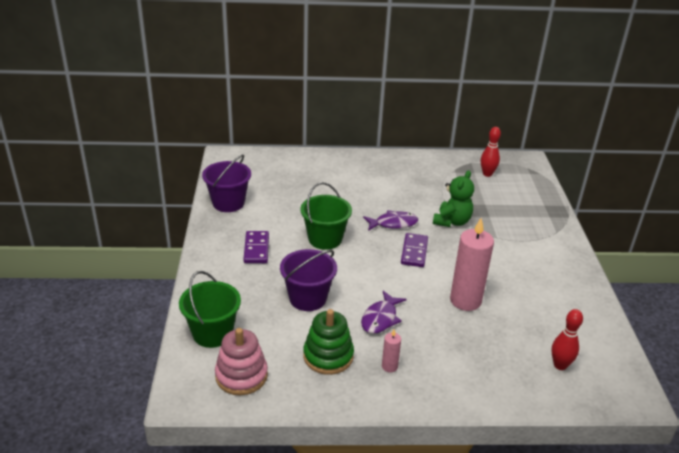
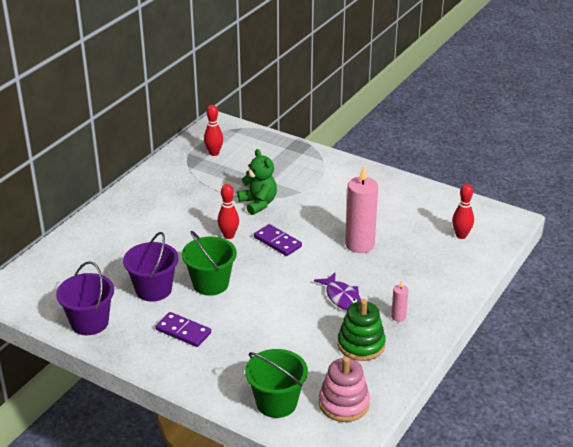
camera: 55 degrees left, 0 degrees up
(308, 298) = (281, 327): purple bucket -> purple bucket (153, 289)
(393, 223) = (229, 235): purple fish -> red bowling pin

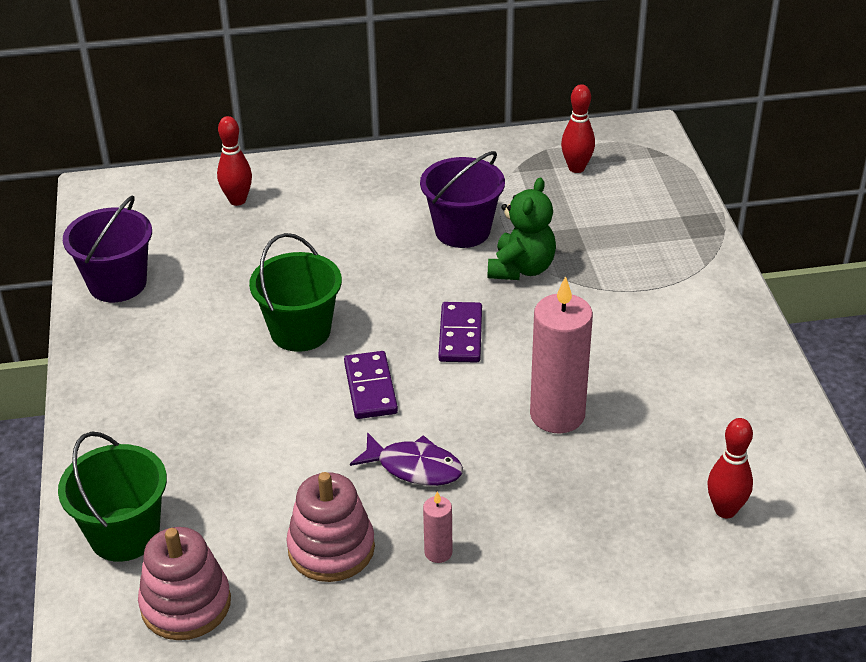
camera: 50 degrees right, 5 degrees up
(153, 289) = (234, 293): purple bucket -> purple bucket (462, 231)
(183, 331) = (180, 366): purple domino -> purple domino (370, 388)
(229, 235) = (418, 286): red bowling pin -> red bowling pin (237, 200)
(341, 297) = (414, 467): purple fish -> purple fish turned 90 degrees counterclockwise
(361, 345) = (331, 548): green stacking toy -> pink stacking toy

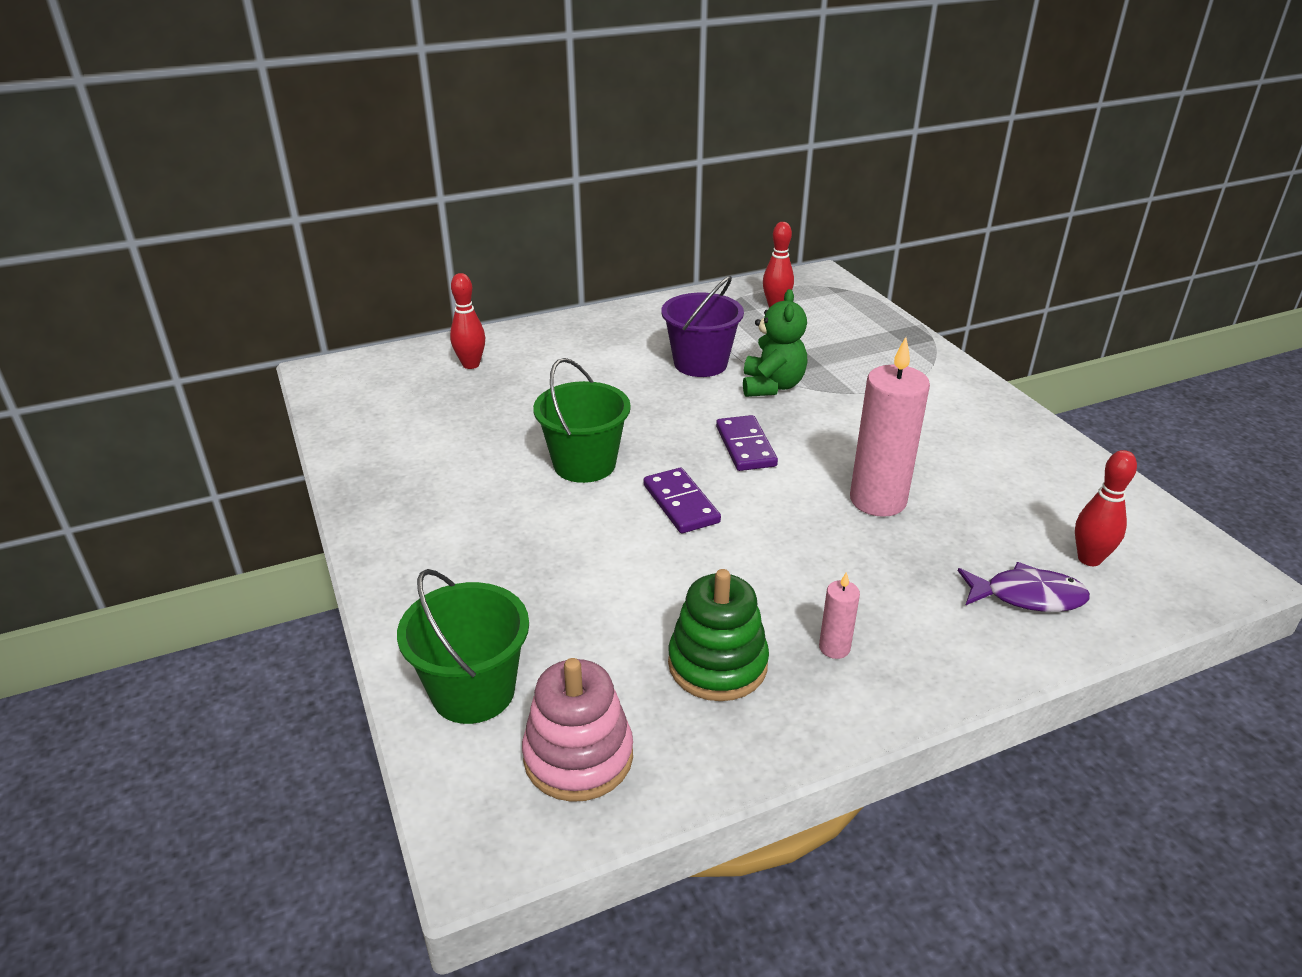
camera: 15 degrees left, 5 degrees down
(117, 284) = (373, 448): purple bucket -> none
(331, 548) = (717, 664): pink stacking toy -> green stacking toy
(414, 467) = (764, 569): purple fish -> purple fish (1027, 596)

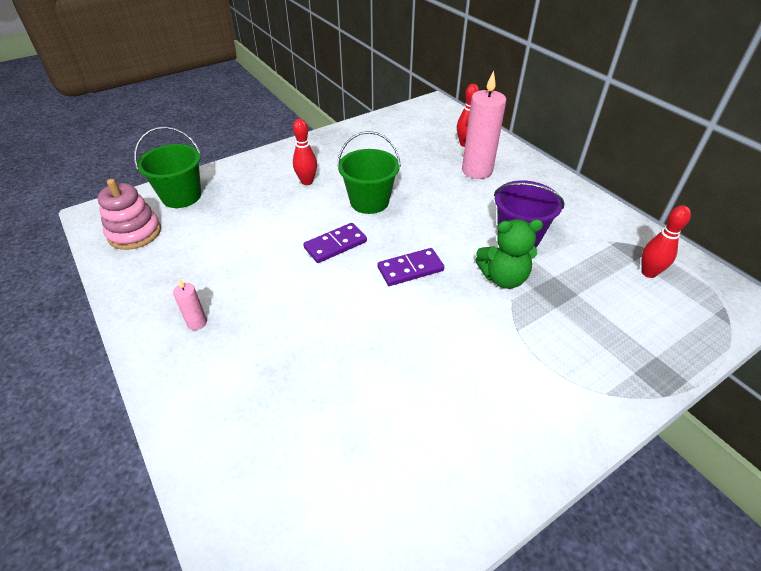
camera: 80 degrees right, 10 degrees up
(717, 664) = (189, 273): green stacking toy -> none
(878, 500) = (357, 345): pink candle -> pink candle (477, 170)
(1027, 596) = (243, 440): purple fish -> none
(1089, 559) = (294, 498): red bowling pin -> red bowling pin (307, 182)

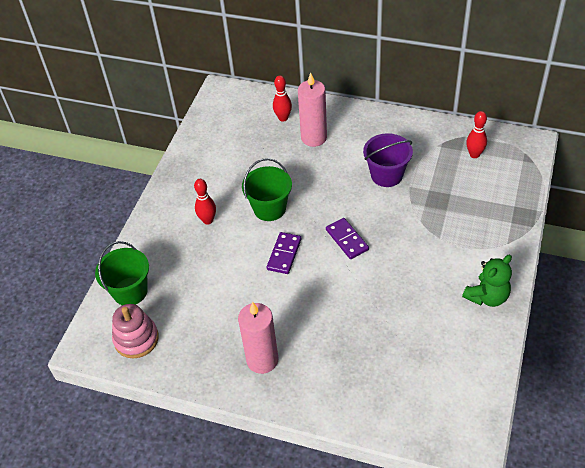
camera: 35 degrees left, 5 degrees up
(197, 323) = (262, 360): pink candle -> pink candle, size x2.17
(410, 269) = (347, 240): purple domino -> purple domino turned 60 degrees counterclockwise
(503, 278) = (403, 210): green teddy bear -> green teddy bear (487, 296)

